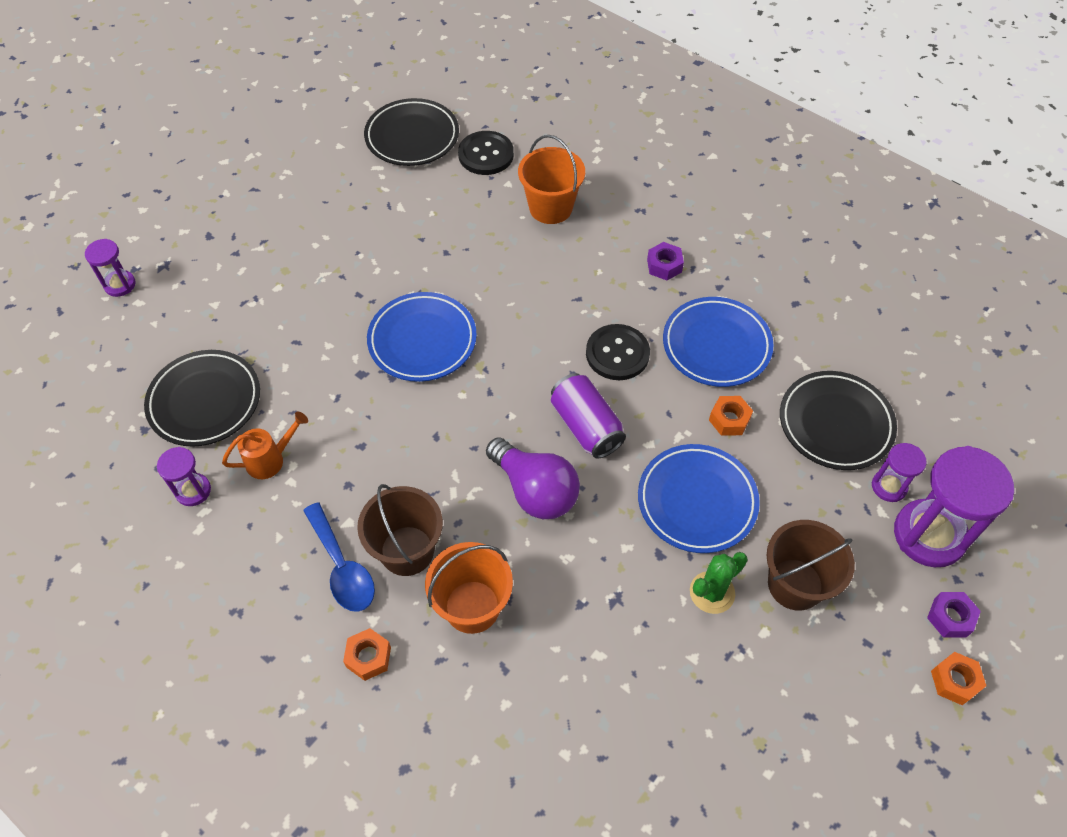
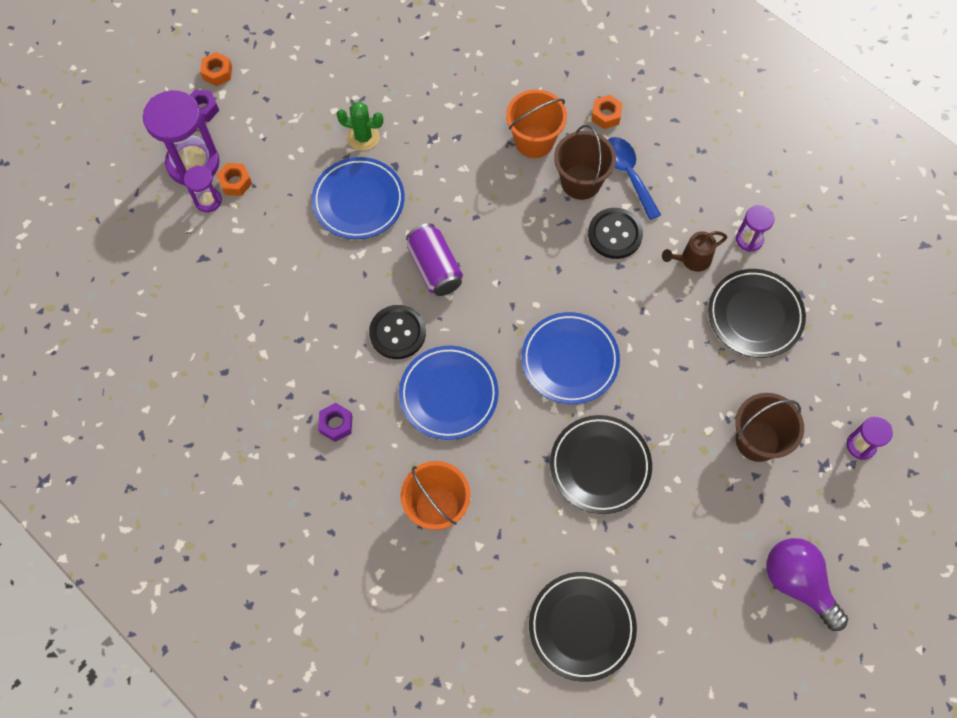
camera: 175 degrees left, 10 degrees up
(270, 460) = (692, 260): orange watering can -> brown watering can
(486, 155) = (500, 591): black button -> black button (615, 234)
(535, 490) = (482, 219): purple light bulb -> purple light bulb (798, 583)
(712, 592) = (363, 137): green cactus -> green cactus turned 45 degrees clockwise
(716, 345) = (308, 334): blue plate -> blue plate (448, 394)
(729, 419) = (316, 264): orange nut -> orange nut (235, 182)
(795, 584) = (303, 138): brown bucket -> brown bucket (757, 440)
(835, 423) = (230, 254): black plate -> black plate (600, 466)

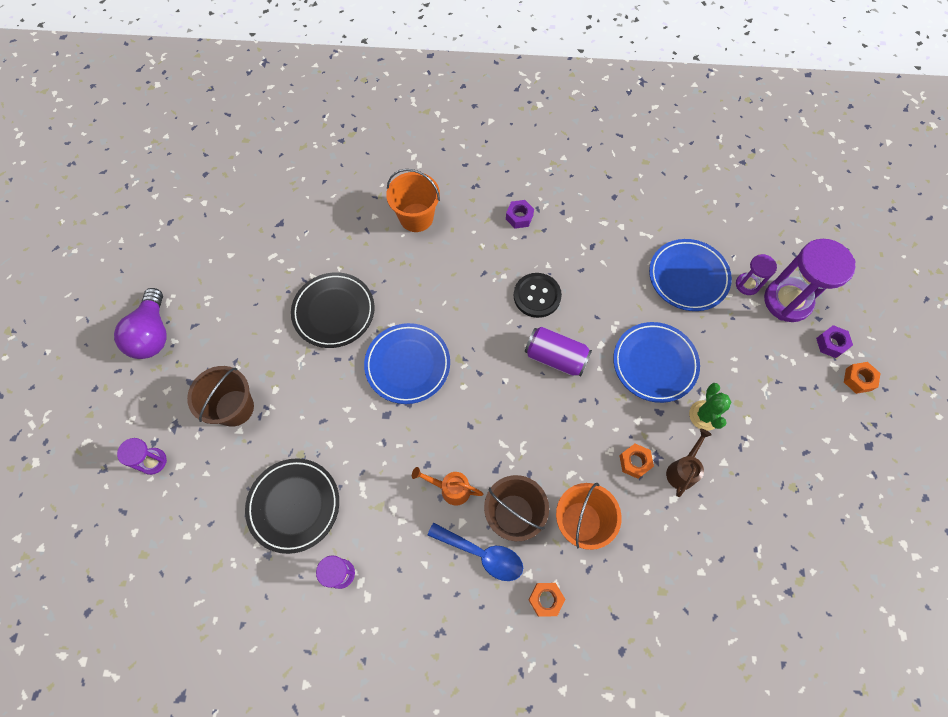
camera: 140 degrees right, 0 degrees up
(235, 182) = (746, 310): orange nut -> orange nut (634, 462)
(363, 137) = (704, 415): green cactus -> green cactus turned 60 degrees counterclockwise
(448, 394) = (468, 283): blue plate -> blue plate (688, 277)
(582, 627) = (278, 218): black plate -> none
(615, 234) = (451, 489): black button -> orange watering can
(692, 260) = (375, 515): brown watering can -> brown watering can (682, 470)
(798, 583) = (153, 334): purple light bulb -> purple light bulb turned 75 degrees clockwise

